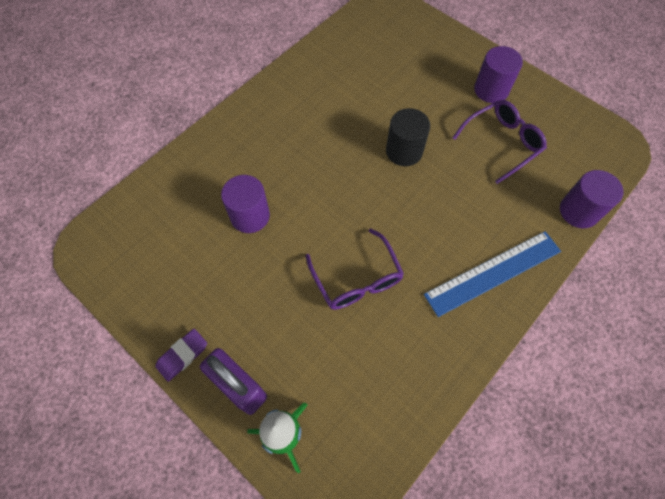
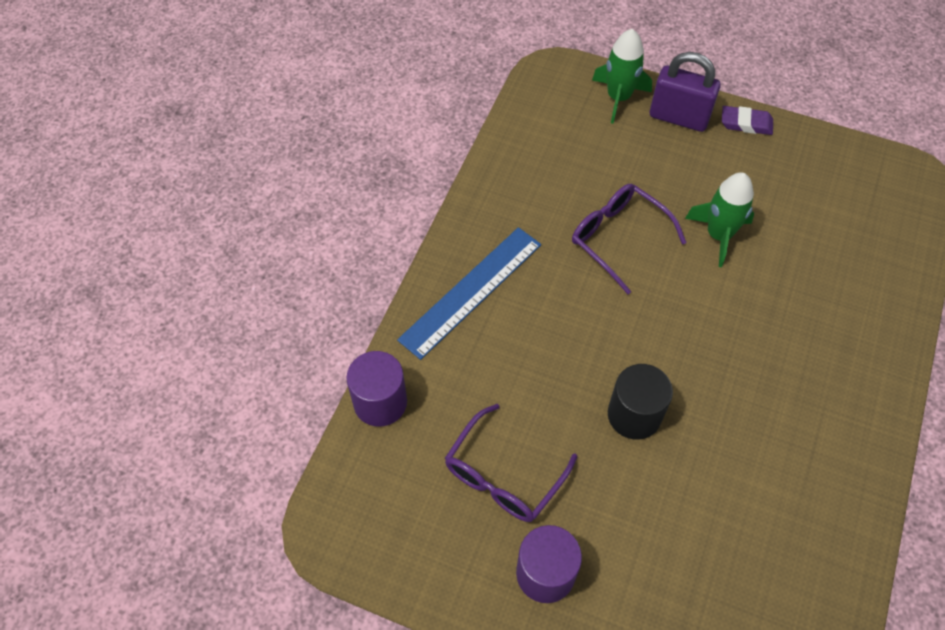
camera: 160 degrees right, 5 degrees down
(182, 355) = (746, 123): purple eraser -> purple eraser turned 75 degrees clockwise
(250, 216) = (774, 266): purple cylinder -> none
(275, 254) = (718, 235): none -> green rocket

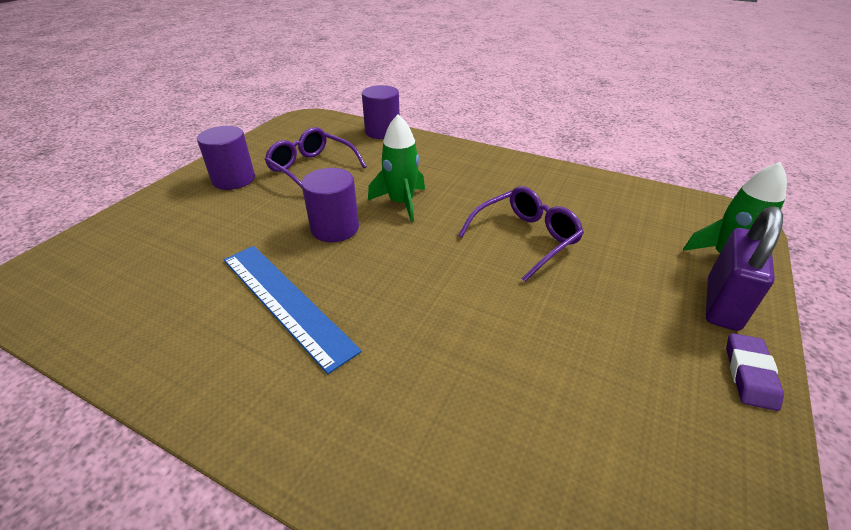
camera: 95 degrees right, 20 degrees down
(471, 291) = (465, 164): blue ruler -> blue ruler (285, 302)
(634, 415) = (335, 228): black cylinder -> purple cylinder
(718, 235) = (539, 313): green rocket -> green rocket (401, 203)

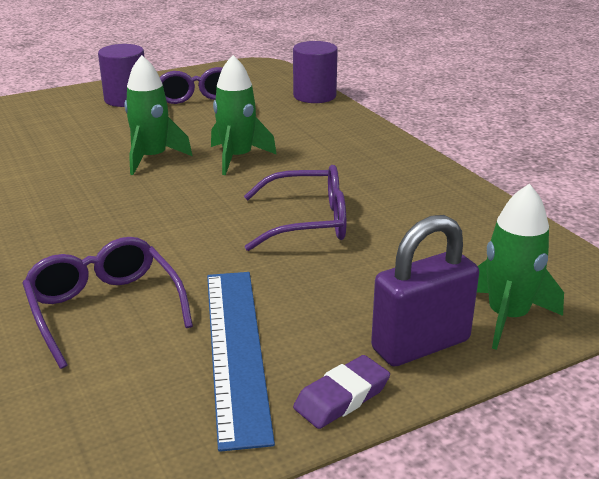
camera: 35 degrees right, 10 degrees down
(285, 302) = (45, 192): blue ruler -> blue ruler (236, 349)
(335, 228) = (152, 158): purple cylinder -> green rocket
(502, 395) = (104, 308): none -> purple glasses

